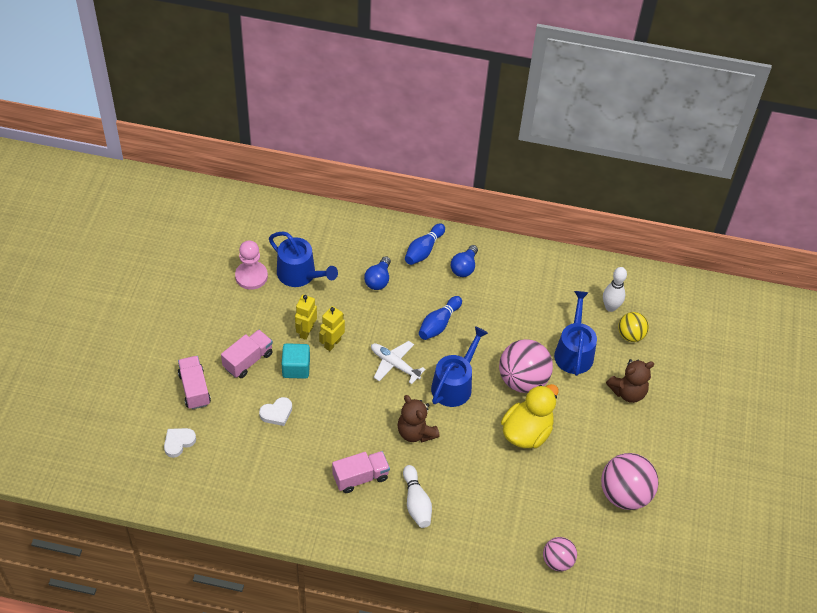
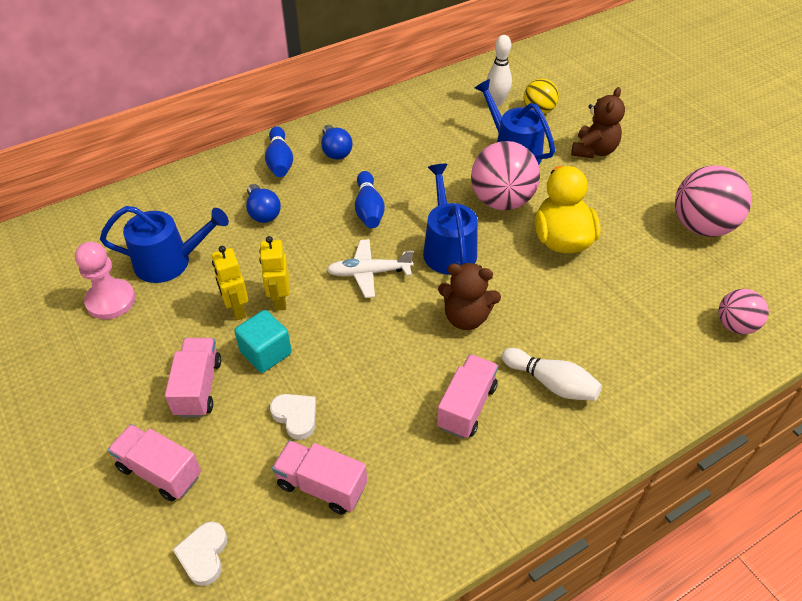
camera: 40 degrees left, 5 degrees down
(254, 456) = (321, 486): none -> pink truck
(277, 413) = (296, 416): white heart -> white heart turned 60 degrees counterclockwise

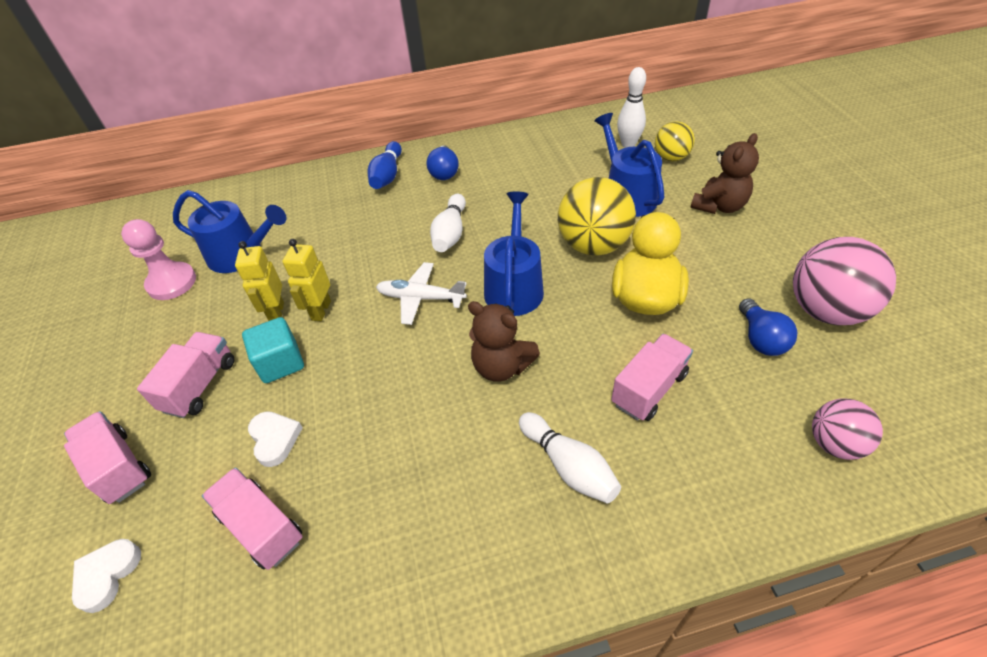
camera: 20 degrees right, 0 degrees up
(263, 212) = (348, 221): blue light bulb -> blue light bulb (761, 339)
(368, 209) = (450, 233): blue bowling pin -> white bowling pin
(466, 406) = (458, 471): pink truck -> pink truck (649, 389)
(501, 201) = (593, 245): pink ball -> yellow ball

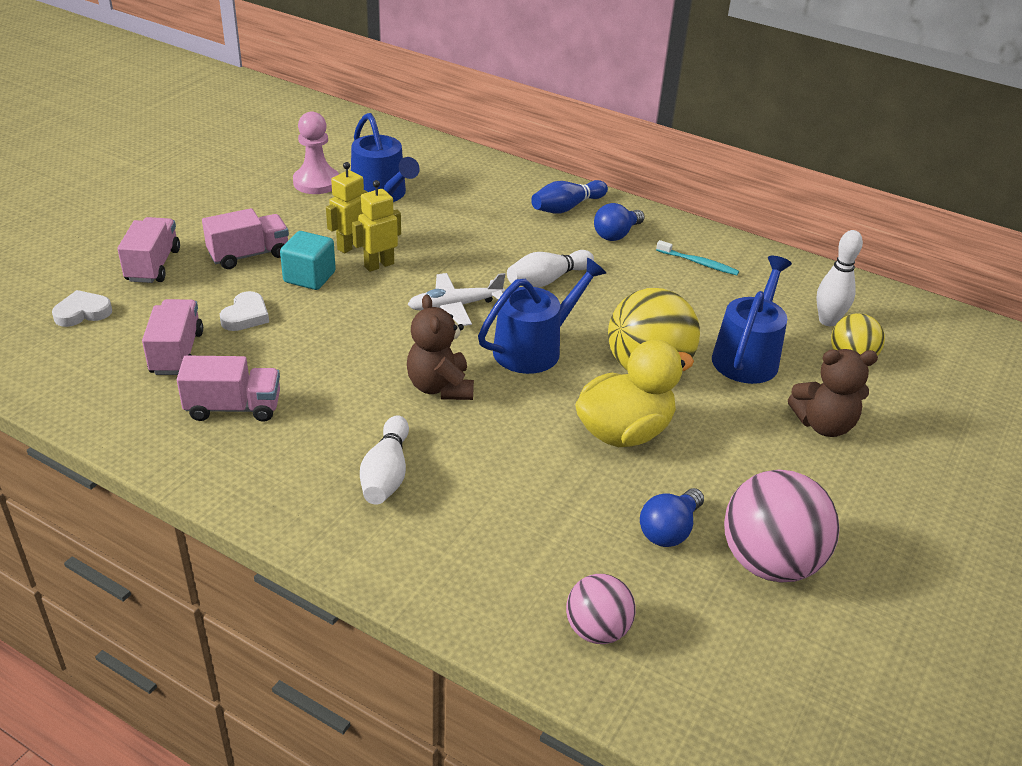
camera: 40 degrees right, 10 degrees down
(421, 298) = (455, 306): white plane -> white plane turned 75 degrees counterclockwise
(516, 157) = (698, 263): none -> turquoise toothbrush
(649, 389) = (519, 483): pink truck -> pink truck (233, 407)

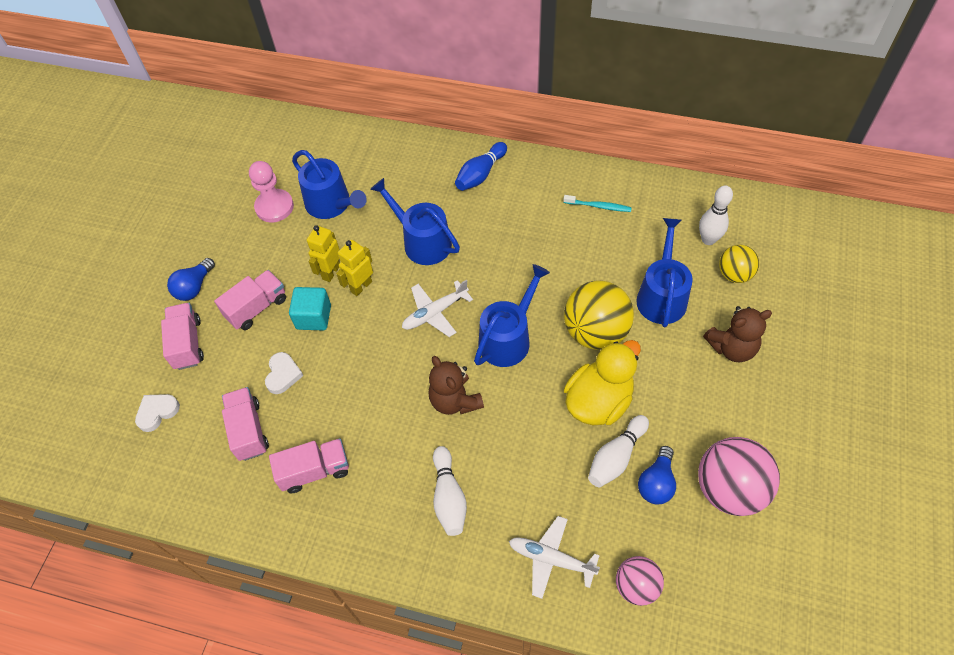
camera: 10 degrees left, 20 degrees up
(470, 245) = (422, 242): none -> blue watering can
(492, 570) = (551, 559): none -> white plane
(547, 280) = (493, 262): white bowling pin -> white bowling pin (616, 457)
(616, 234) = (528, 193): blue light bulb -> blue light bulb (194, 287)

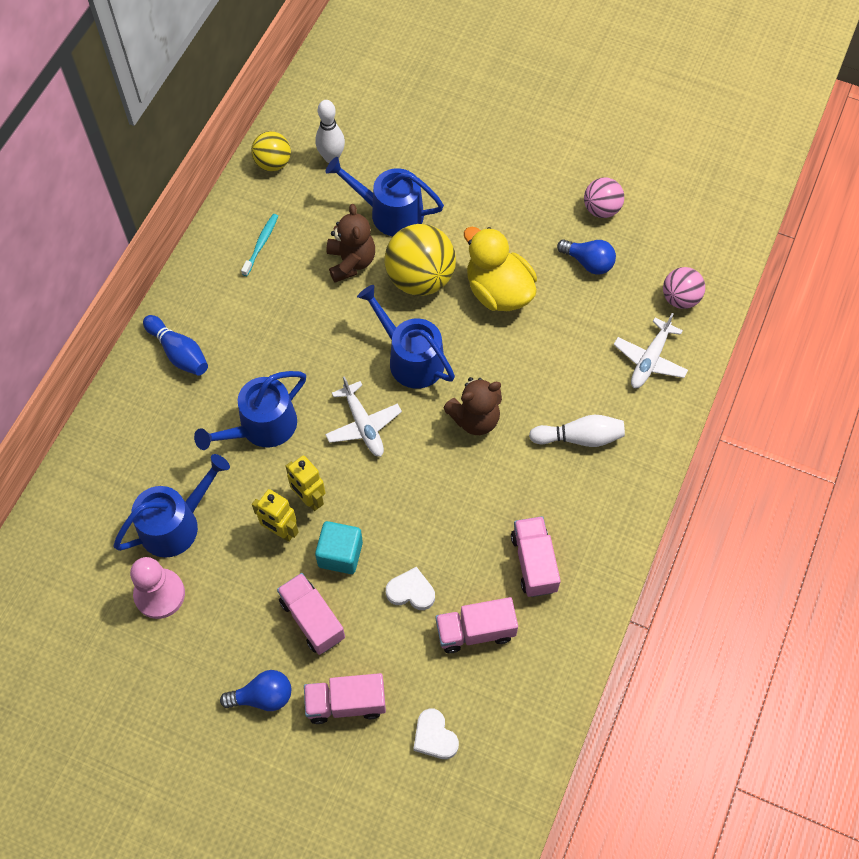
camera: 85 degrees left, 5 degrees up
(194, 287) = (263, 696): blue light bulb -> blue light bulb turned 45 degrees counterclockwise
(616, 457) = (558, 289): white bowling pin -> none
(729, 489) = (601, 209): pink ball -> pink ball, size x0.58
(732, 348) = (461, 171): brown teddy bear -> brown teddy bear (351, 262)
(734, 274) = (379, 147): yellow ball -> yellow ball (273, 163)

